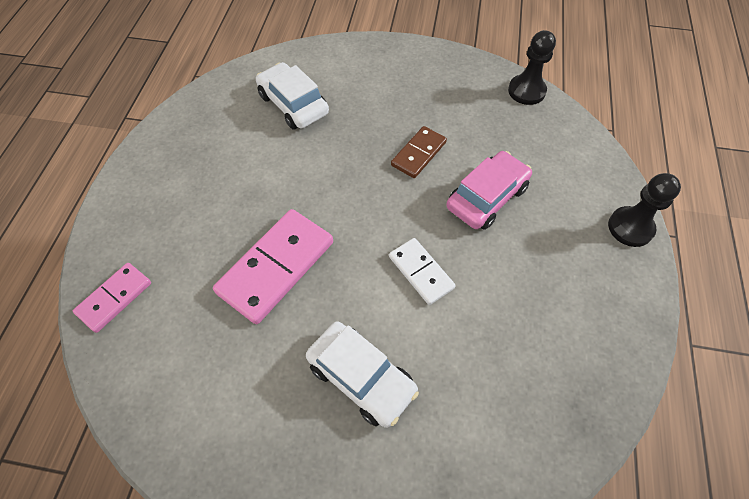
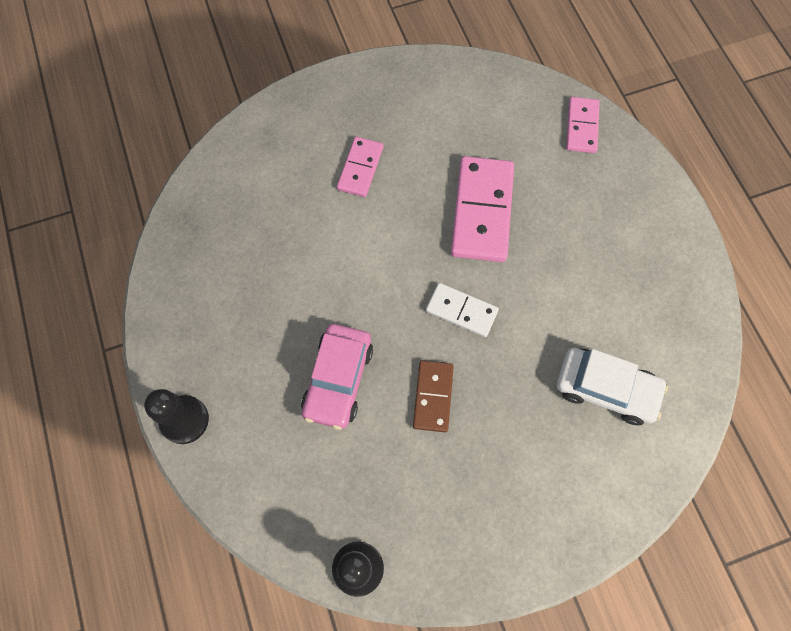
camera: 150 degrees right, 10 degrees up
(361, 377) = (360, 168): white car -> pink domino
(421, 272) = (360, 269): white domino -> white domino (461, 311)

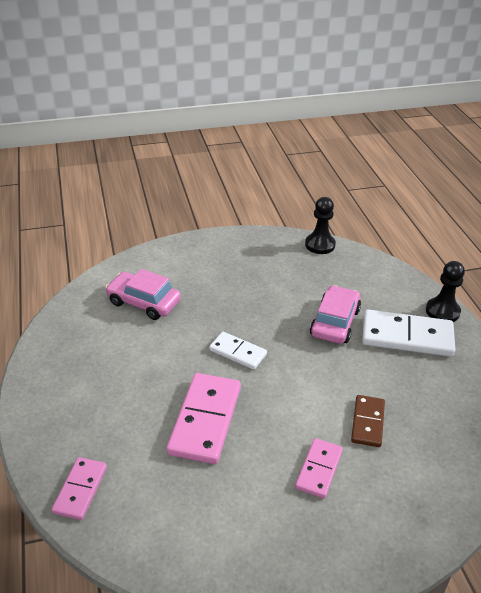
camera: 175 degrees left, 30 degrees down
(243, 363) = (407, 336): none -> white domino
(433, 396) = (266, 308): brown domino -> brown domino (367, 422)
(606, 389) = (143, 302): white car -> pink car

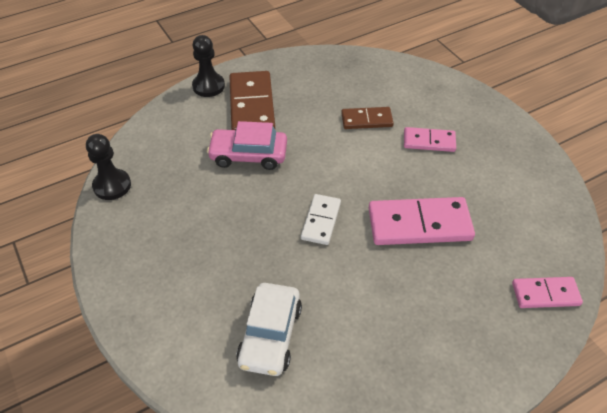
camera: 105 degrees left, 10 degrees up
(143, 302) = (270, 335): pink car -> white car
(407, 336) = (252, 105): white domino -> brown domino

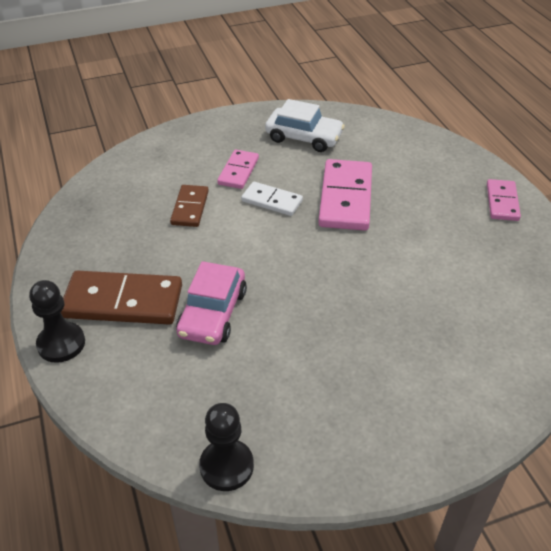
camera: 80 degrees left, 5 degrees down
(270, 335) = (470, 320): white car -> white car (304, 137)
(321, 221) = (329, 264): white domino -> white domino (272, 201)
(545, 294) = (429, 146): pink domino -> pink domino (502, 202)

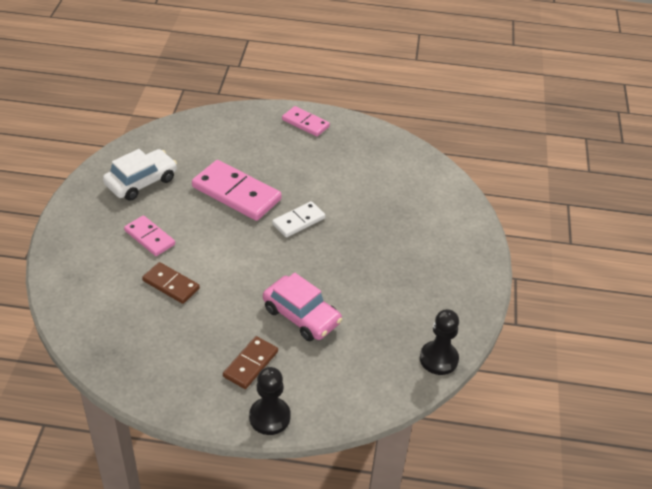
camera: 65 degrees left, 0 degrees up
(123, 301) = (250, 364): brown domino -> brown domino, size x0.58
(272, 201) = (204, 234): white domino -> white domino (298, 221)

